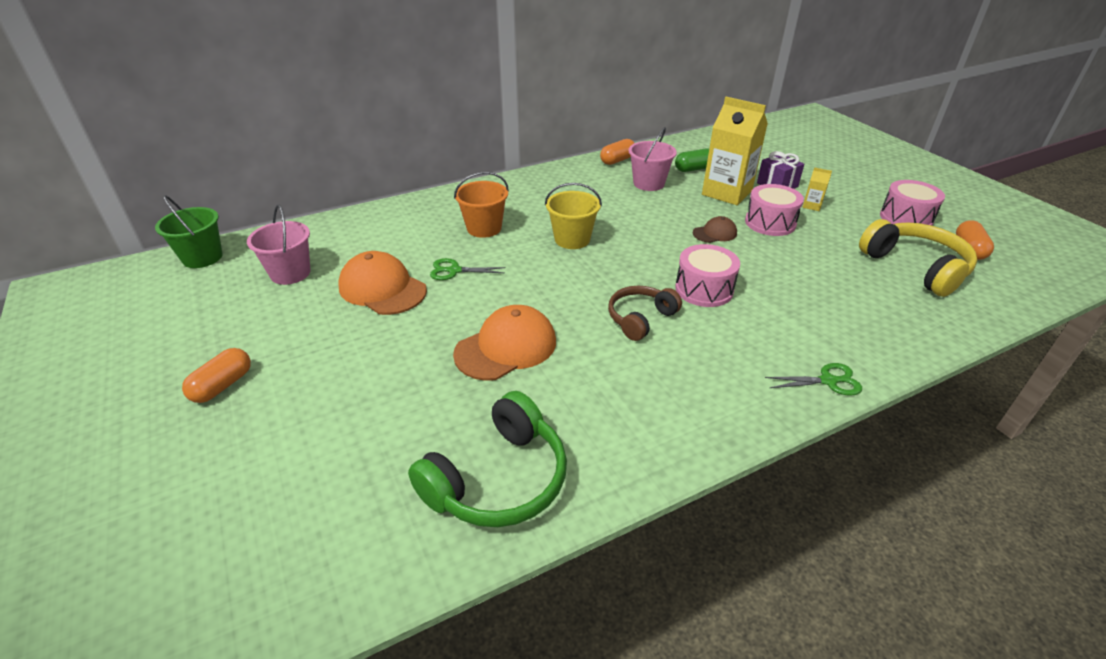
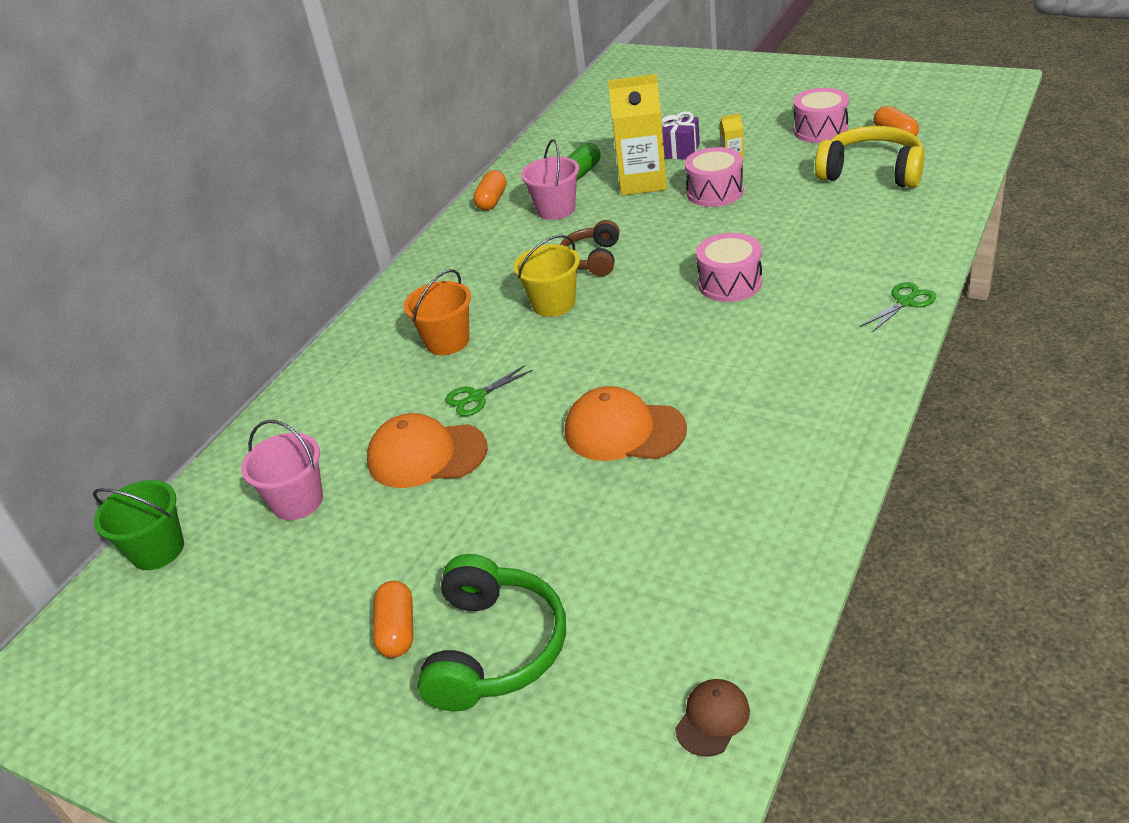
camera: 30 degrees left, 0 degrees up
(498, 480) = (756, 526): green headphones -> green headphones (495, 648)
(506, 347) = (624, 431): orange cap -> orange cap turned 90 degrees counterclockwise
(640, 318) = (708, 338): brown headphones -> brown headphones (592, 259)
(715, 233) = (678, 227): brown cap -> brown cap (712, 719)

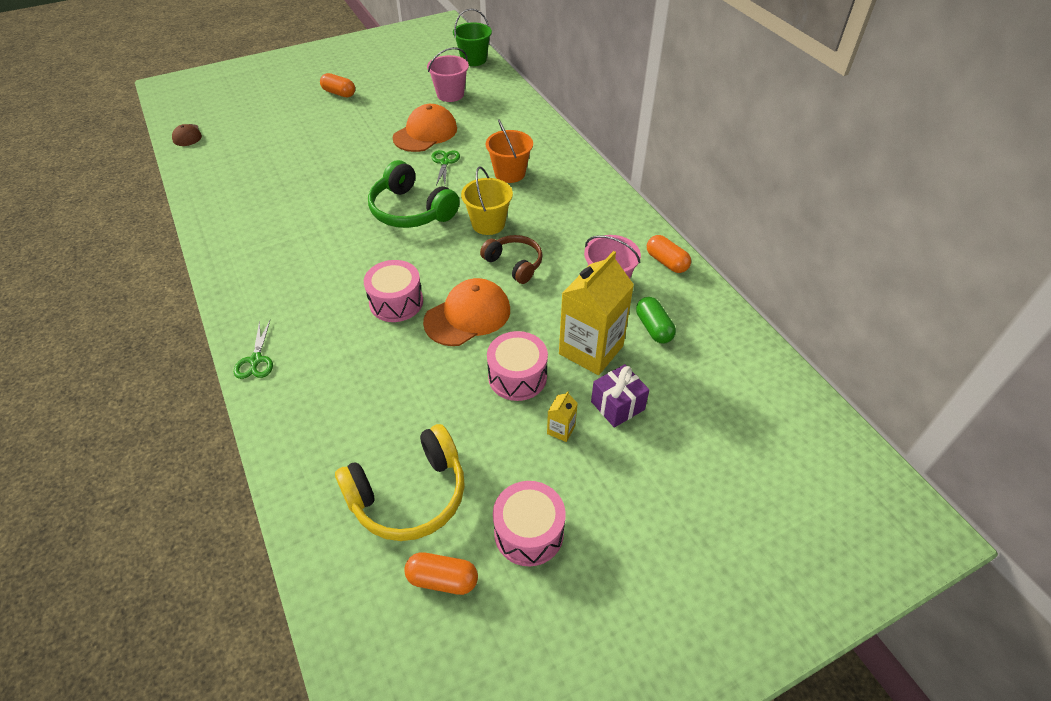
camera: 120 degrees right, 10 degrees up
(495, 648) = (294, 108): green headphones -> green headphones (411, 210)
(624, 431) = (345, 191): orange cap -> orange cap (467, 315)

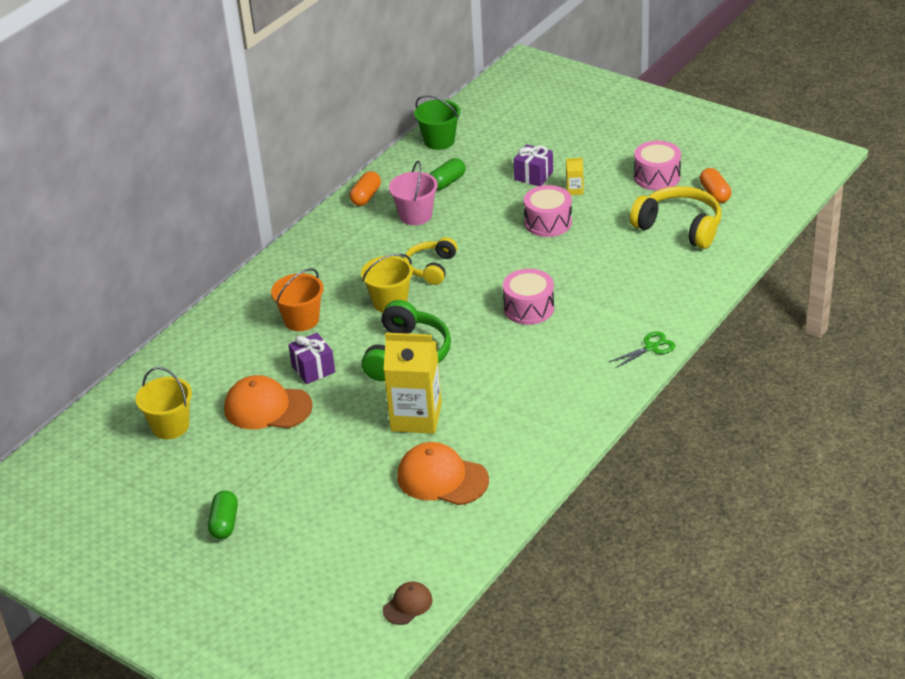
camera: 115 degrees left, 10 degrees down
(339, 93) = (224, 523): orange capsule -> green capsule
(445, 162) = (313, 369): green scissors -> purple gift
(450, 94) = (170, 426): pink bucket -> yellow bucket
(467, 315) = (510, 267): orange cap -> orange cap (442, 478)
(473, 60) = (69, 445): green bucket -> green bucket (439, 141)
(514, 264) = (431, 268): brown headphones -> yellow headphones
(591, 350) = (493, 201): yellow carton -> yellow carton (416, 417)

